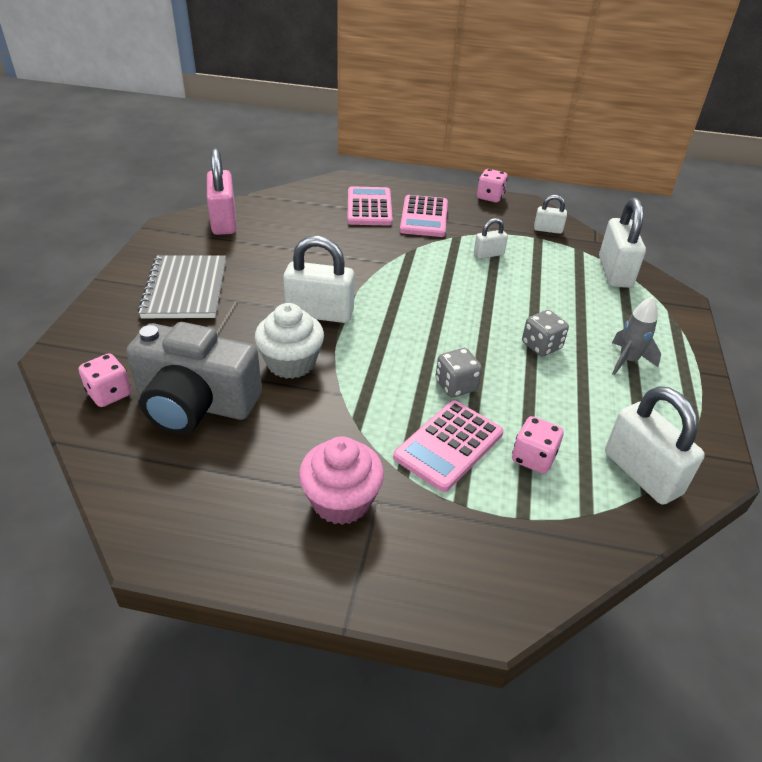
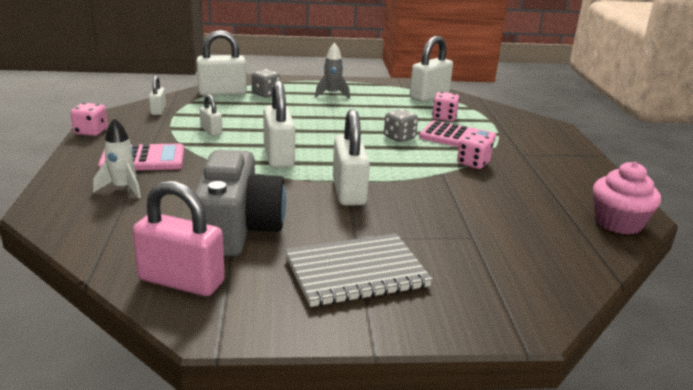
camera: 105 degrees left, 15 degrees down
(109, 394) = (545, 272): pink dice -> pink dice (473, 163)
(195, 403) = (511, 227): grey camera -> grey camera (237, 228)
(224, 222) = (181, 281): pink padlock -> pink padlock turned 45 degrees clockwise
(291, 363) = (426, 195): white cupcake -> none
(341, 501) = (535, 163): pink cupcake -> pink cupcake (618, 223)
(369, 207) = (123, 188): pink calculator -> white rocket
(414, 285) = (278, 157): none -> white padlock
(541, 346) = (334, 115): grey dice -> grey dice (266, 94)

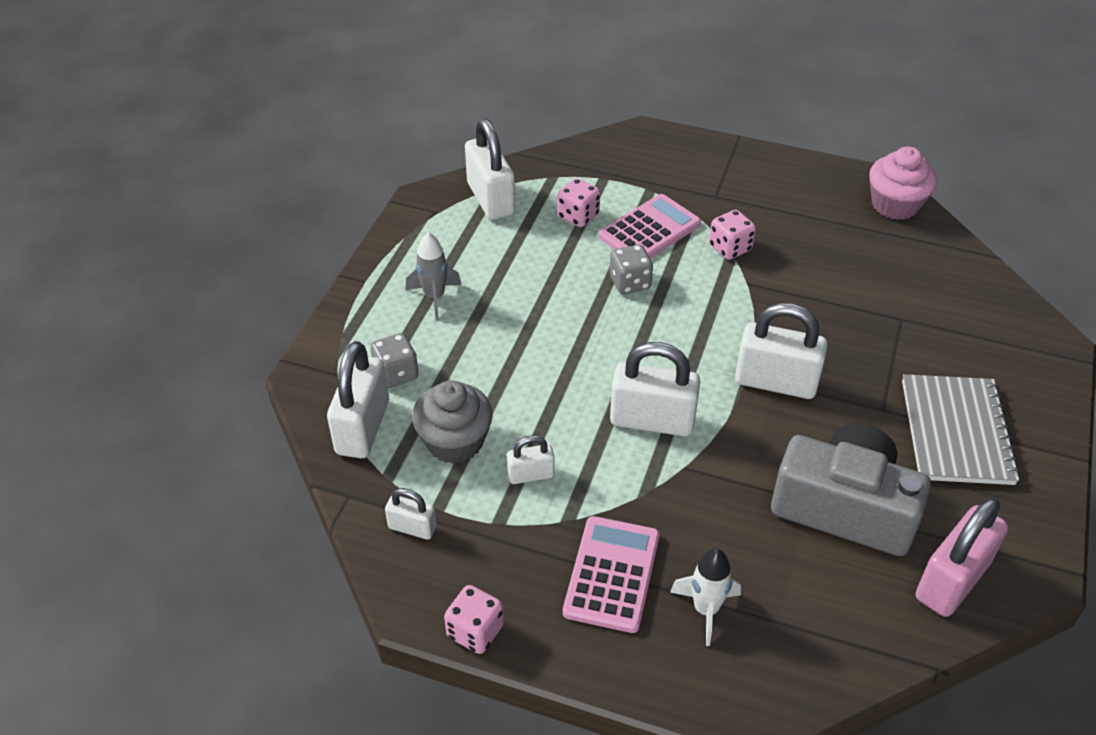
camera: 65 degrees left, 20 degrees up
(225, 111) = (454, 441): none -> grey cupcake

